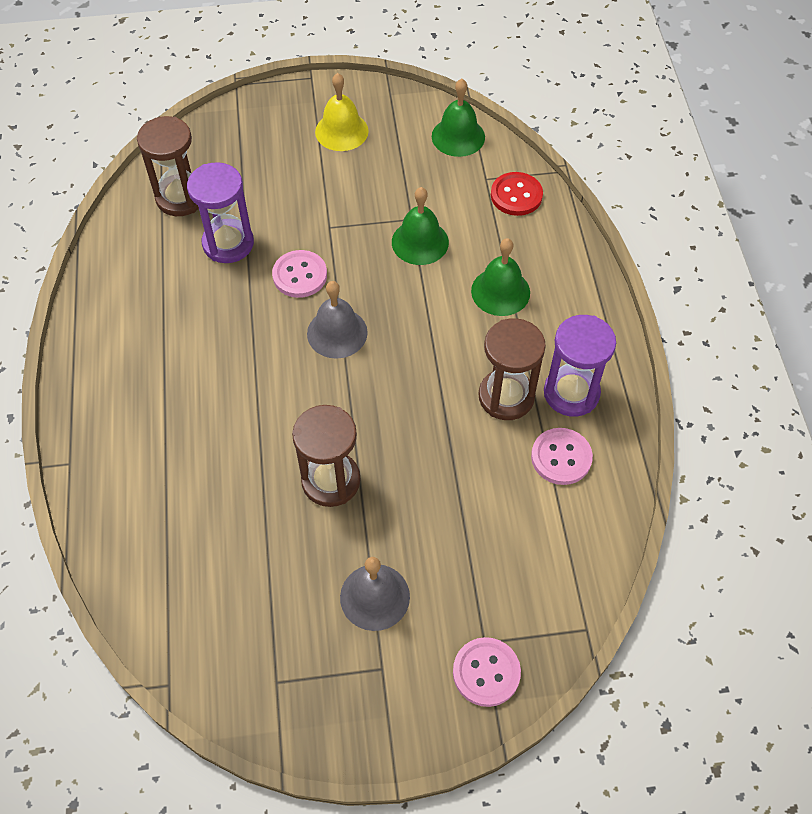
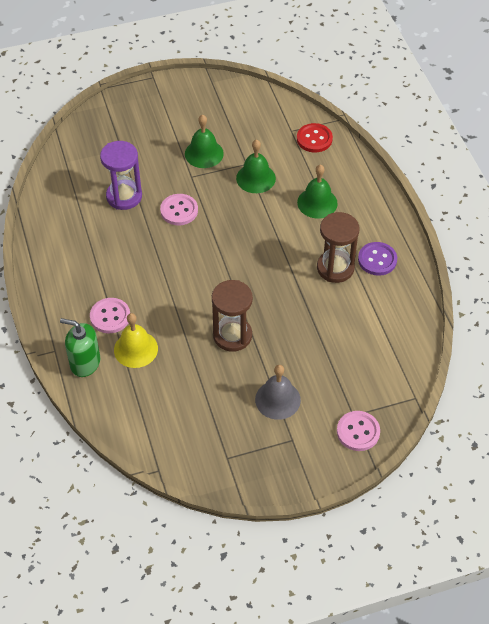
camera: 10 degrees left, 5 degrees down
(107, 490) = (85, 363): none -> green soap dispenser
(180, 198) = (82, 170): brown hourglass -> none
(337, 333) = (213, 244): grey bell -> none
(341, 131) = (184, 111): yellow bell -> yellow bell (136, 349)
(458, 136) = (266, 105): green bell -> green bell (204, 153)
(561, 457) = (378, 300): pink button -> pink button (110, 316)
(571, 393) = (377, 260): purple hourglass -> purple button

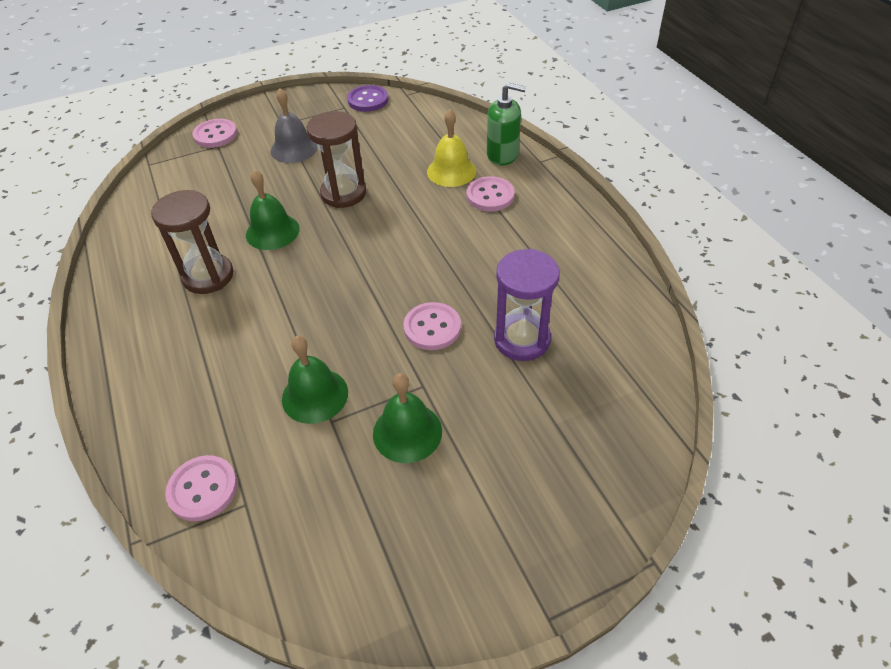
camera: 175 degrees right, 5 degrees down
(314, 139) = (203, 489): red button -> pink button
(317, 203) = (218, 364): green bell -> green bell (272, 231)
(377, 260) = (147, 292): purple button -> purple button (368, 100)

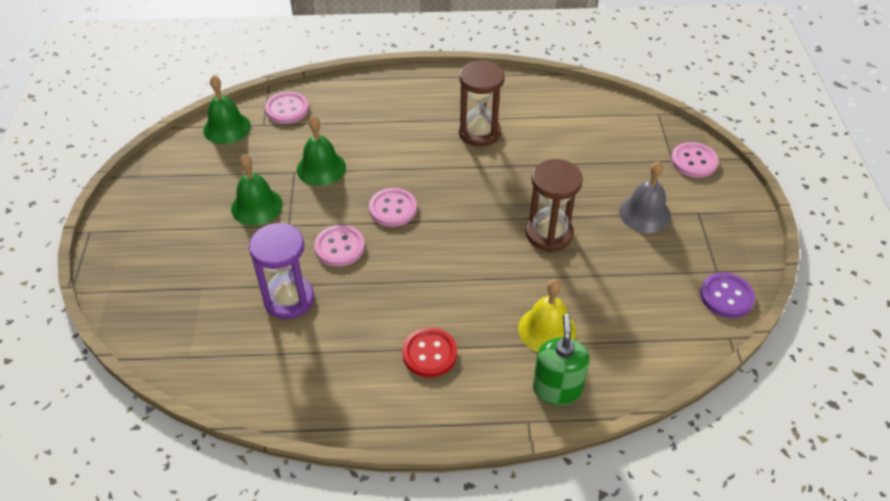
camera: 110 degrees right, 0 degrees up
(272, 231) = (516, 176): green bell -> green bell (227, 128)
(490, 195) = (488, 348): pink button -> pink button (393, 209)
(502, 155) = (557, 389): green soap dispenser -> green soap dispenser turned 150 degrees clockwise
(517, 225) = (429, 353): none -> red button

